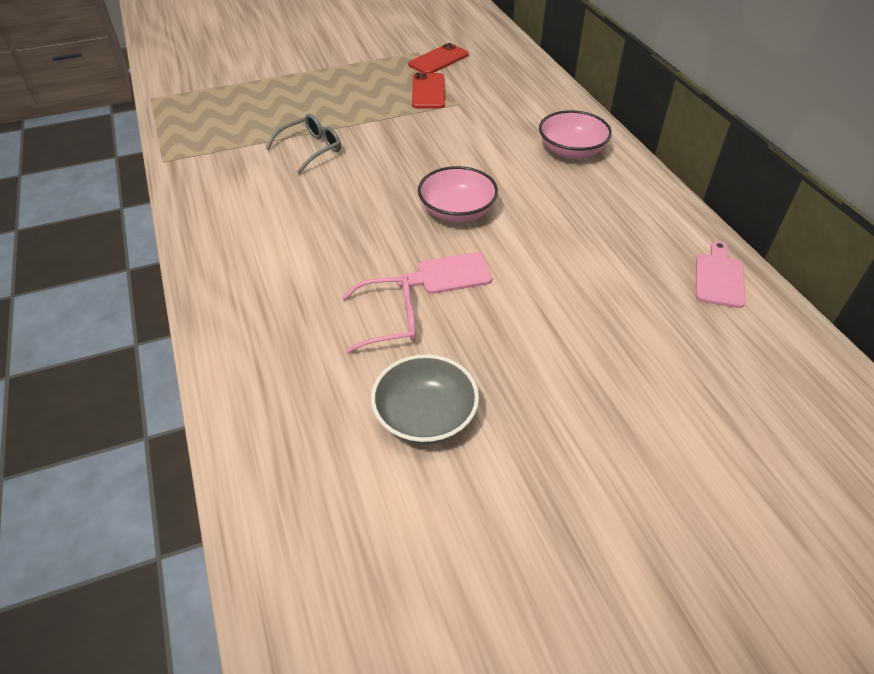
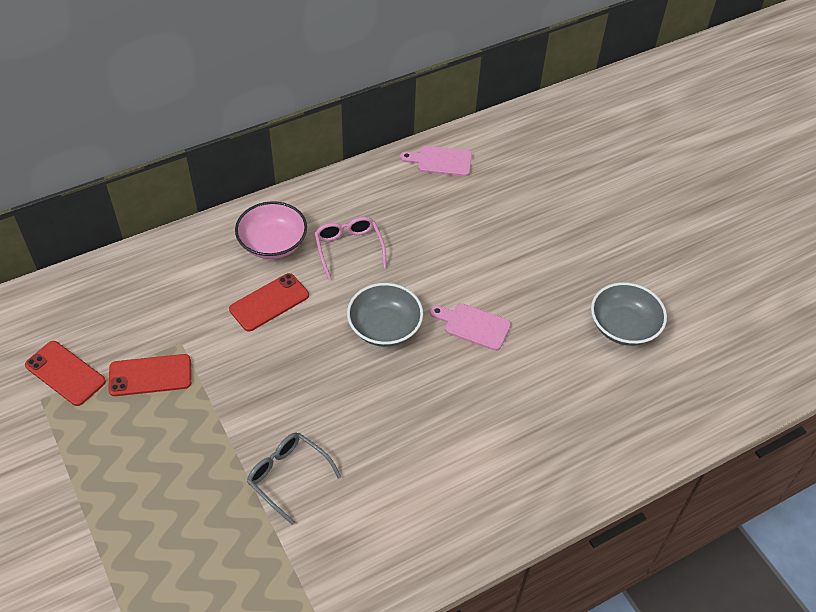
camera: 100 degrees left, 5 degrees up
(389, 321) = (538, 361): pink glasses -> pink glasses (349, 248)
(449, 274) = (473, 326): pink cutting board -> pink cutting board turned 135 degrees clockwise
(457, 211) = (384, 327): pink bowl -> grey bowl
(497, 146) = (269, 302): none -> red phone

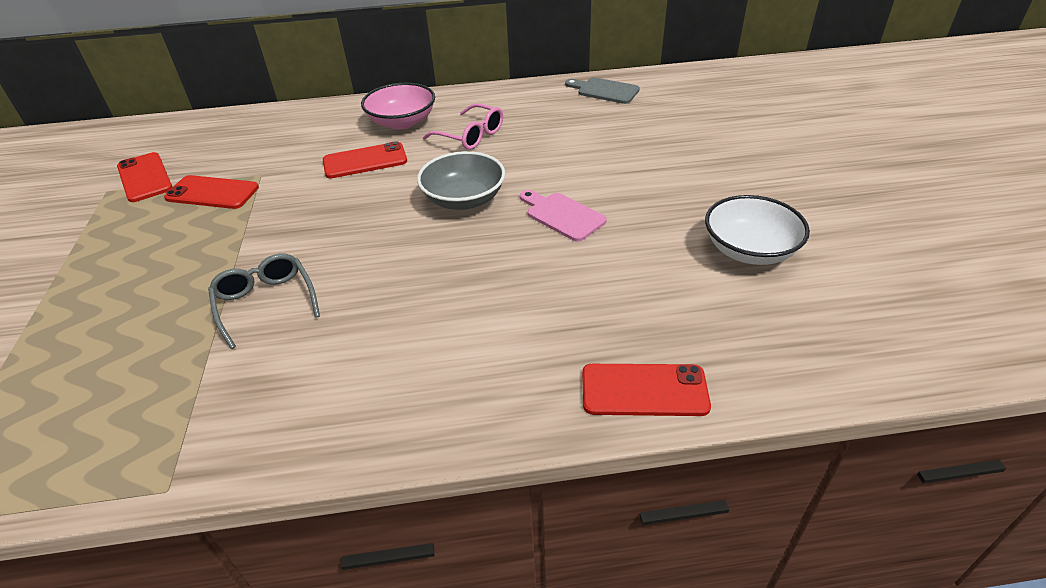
camera: 25 degrees right, 10 degrees down
(349, 248) = (471, 136): pink glasses -> pink glasses turned 120 degrees clockwise
(441, 161) = (605, 91): pink cutting board -> grey cutting board
(597, 469) = (644, 390): none -> red phone
(623, 327) = (749, 250): grey bowl -> white bowl

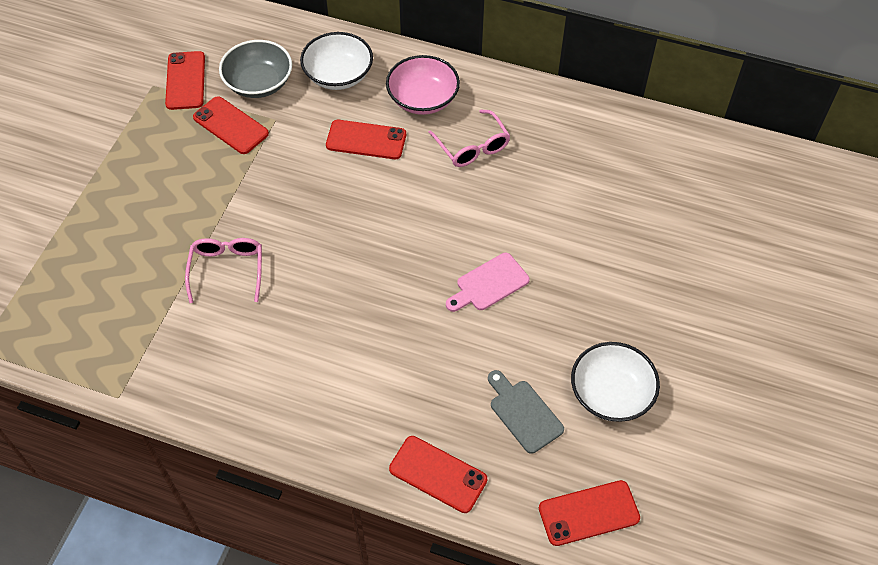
camera: 25 degrees right, 15 degrees up
(265, 302) = (227, 269): grey glasses -> pink glasses
(309, 130) = (338, 75): none -> white bowl
(464, 199) = (422, 227): grey bowl -> grey bowl (259, 83)
(562, 215) = (489, 284): pink cutting board -> pink cutting board turned 105 degrees counterclockwise
(605, 91) = (637, 136): grey cutting board -> grey cutting board (523, 413)
(830, 354) = (589, 513): none -> red phone

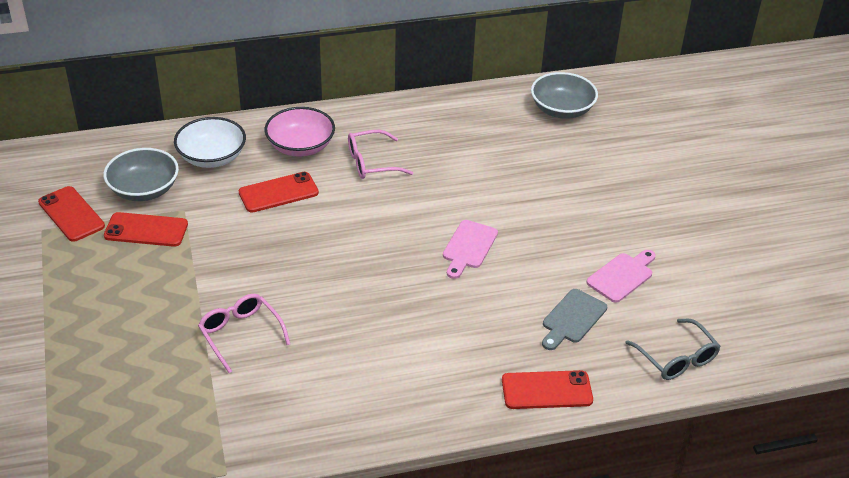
camera: 35 degrees left, 15 degrees down
(472, 147) = (371, 163): pink glasses -> pink glasses turned 135 degrees clockwise
(523, 413) = (572, 319): grey cutting board -> grey cutting board turned 75 degrees counterclockwise
(589, 513) = (676, 358): red phone -> grey glasses
(611, 393) = (622, 276): white bowl -> pink cutting board
(709, 173) = (562, 110): none -> grey bowl

